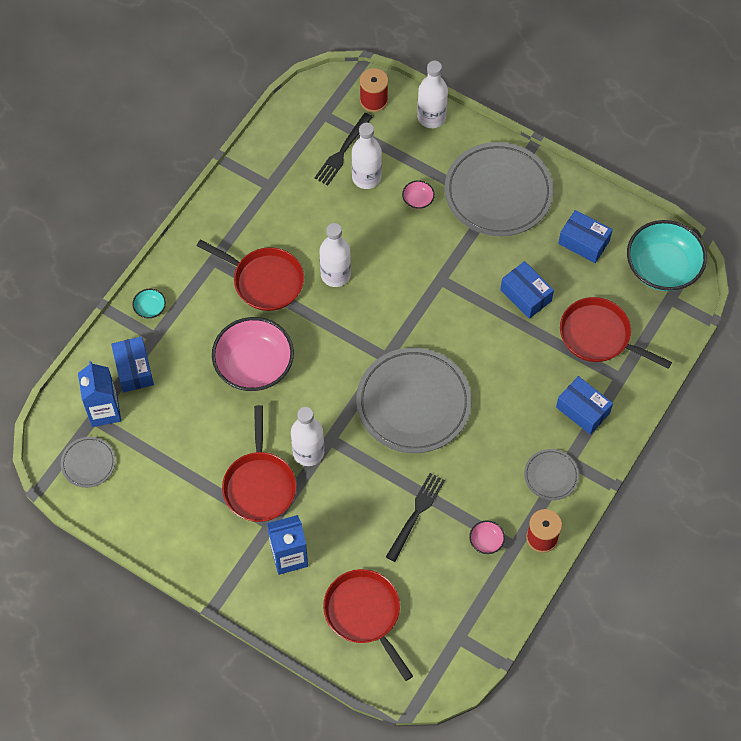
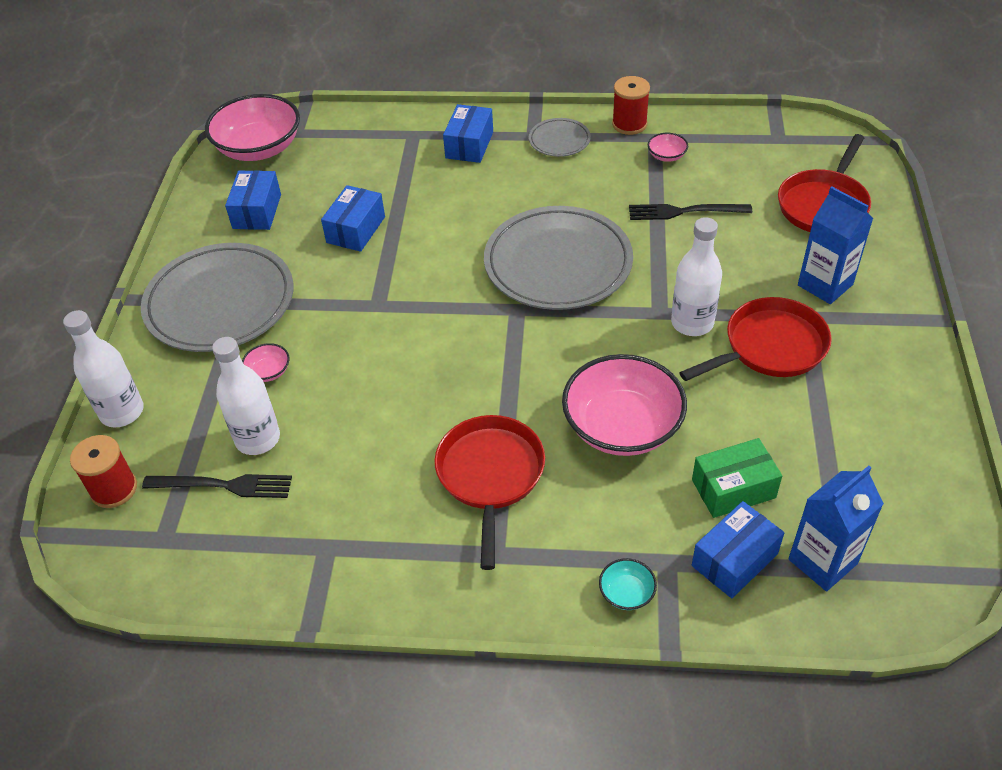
camera: 115 degrees left, 15 degrees down
(88, 463) = (908, 537): grey plate -> none
(175, 397) = (733, 489): none -> green box
(335, 275) = (433, 404): white bottle -> none
(599, 336) = (373, 162): red pan -> none
(662, 267) = (259, 148): turquoise bowl -> pink bowl

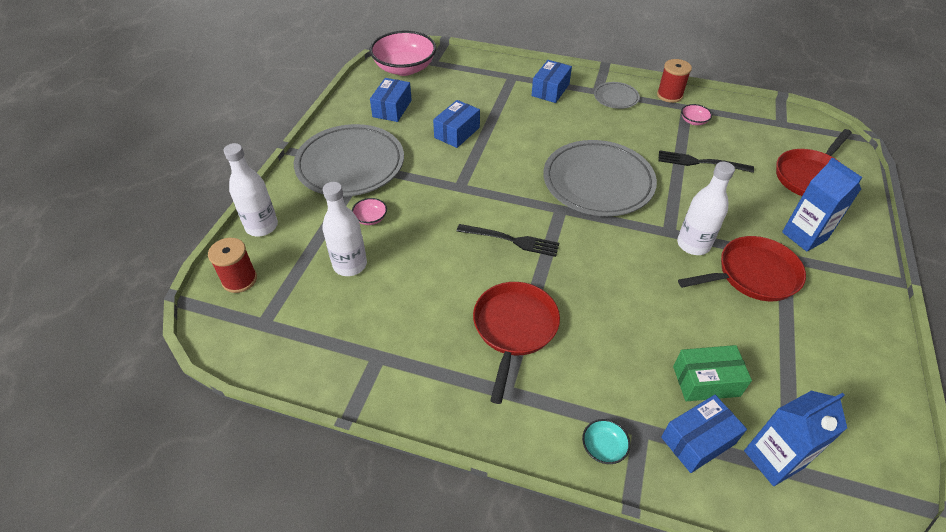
camera: 10 degrees right, 0 degrees up
(224, 485) = (316, 293): black fork -> black fork (511, 240)
(622, 426) = (624, 312): pink bowl -> none

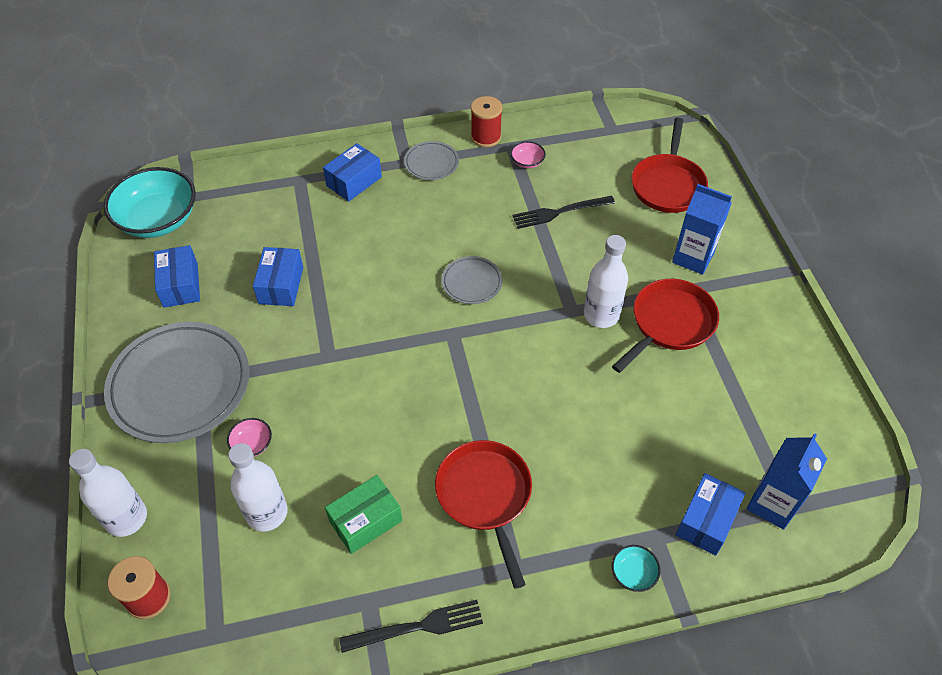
camera: 30 degrees left, 5 degrees up
(404, 68) = (158, 220): pink bowl -> turquoise bowl
(511, 240) = (424, 396): black fork -> black fork (417, 627)
(550, 90) = (354, 181): blue box -> blue box turned 45 degrees clockwise
(598, 182) = (472, 282): grey plate -> grey plate, size x0.47
(706, 381) = (684, 458): green box -> green box (365, 521)

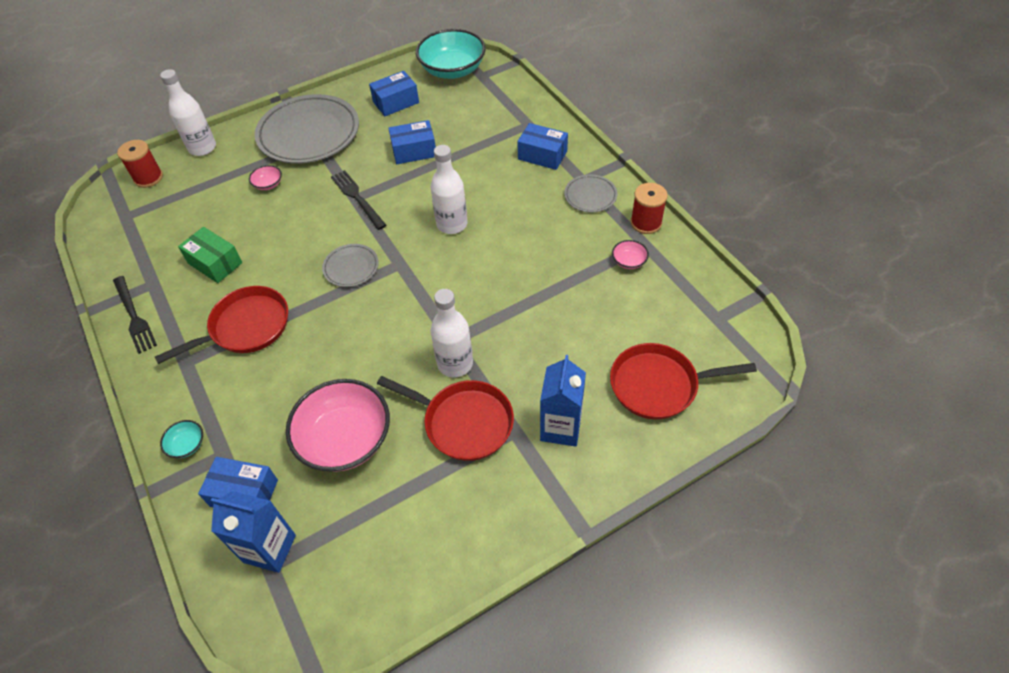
camera: 75 degrees right, 0 degrees up
(267, 513) = (214, 210): white bottle -> white bottle (452, 224)
(472, 282) = (459, 261): grey plate -> grey plate (351, 267)
(559, 212) = (573, 302): black fork -> black fork (357, 198)
(664, 421) = (345, 439): none -> pink bowl

